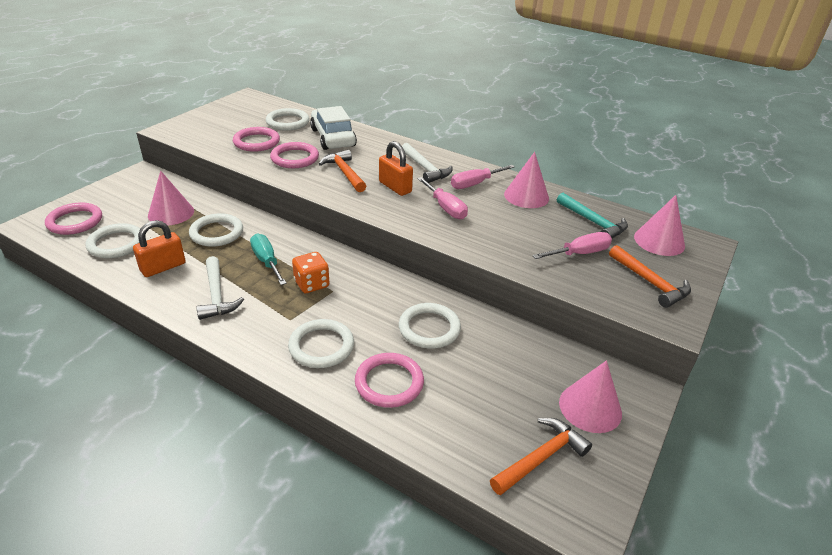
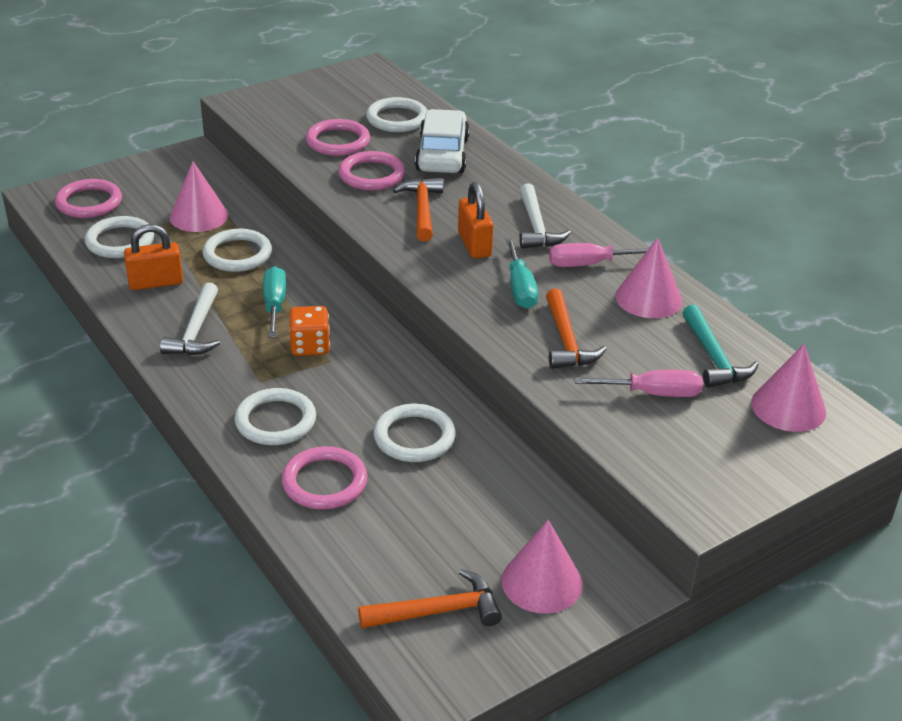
camera: 25 degrees right, 0 degrees up
(445, 208) = (520, 289): pink screwdriver -> turquoise screwdriver
(650, 282) = (718, 456): orange hammer -> orange hammer (566, 340)

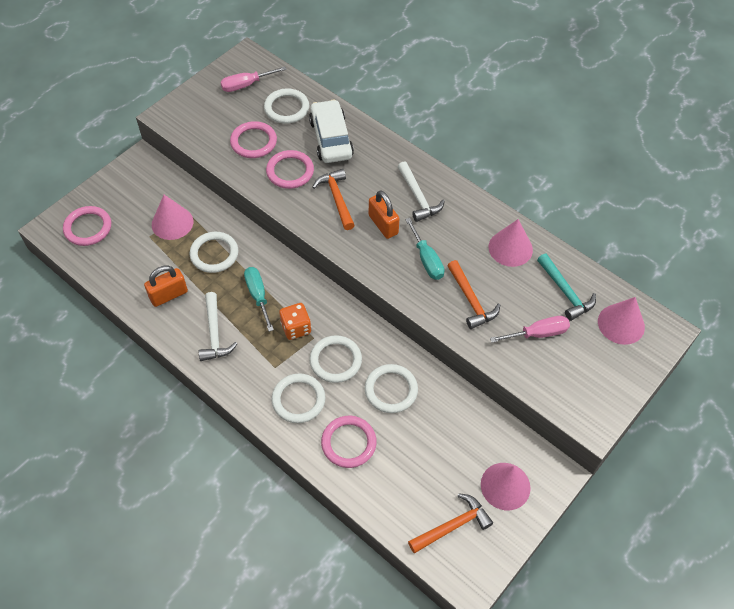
camera: 15 degrees left, 20 degrees up
(120, 241) = (127, 261): white ring -> white ring (335, 360)
(589, 264) = (463, 225): pink screwdriver -> pink screwdriver (246, 85)

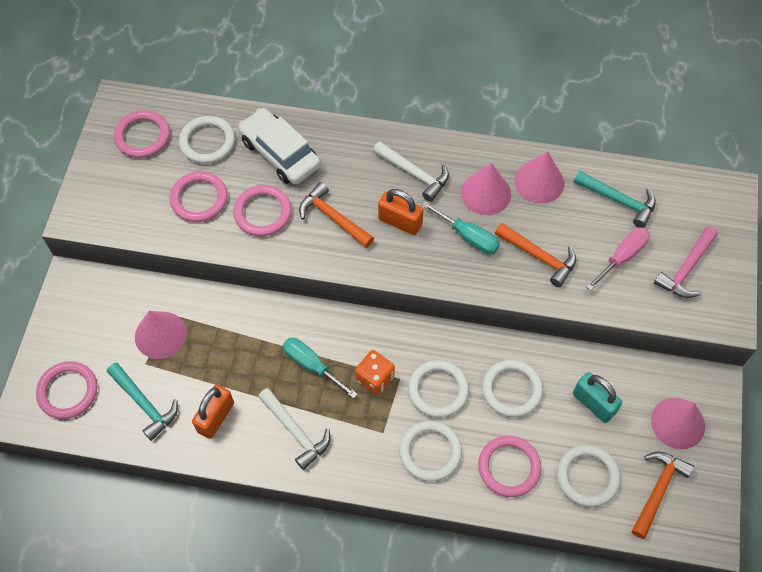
camera: 30 degrees left, 5 degrees up
(129, 261) = (144, 404): none -> turquoise hammer
(214, 254) = (232, 345): white ring -> white ring (587, 477)
(246, 85) = (142, 136): pink screwdriver -> pink ring
(447, 434) = (593, 403): none -> turquoise padlock
(585, 369) = (686, 269): none -> pink hammer
(621, 324) = (688, 206): pink cone -> pink cone (485, 193)

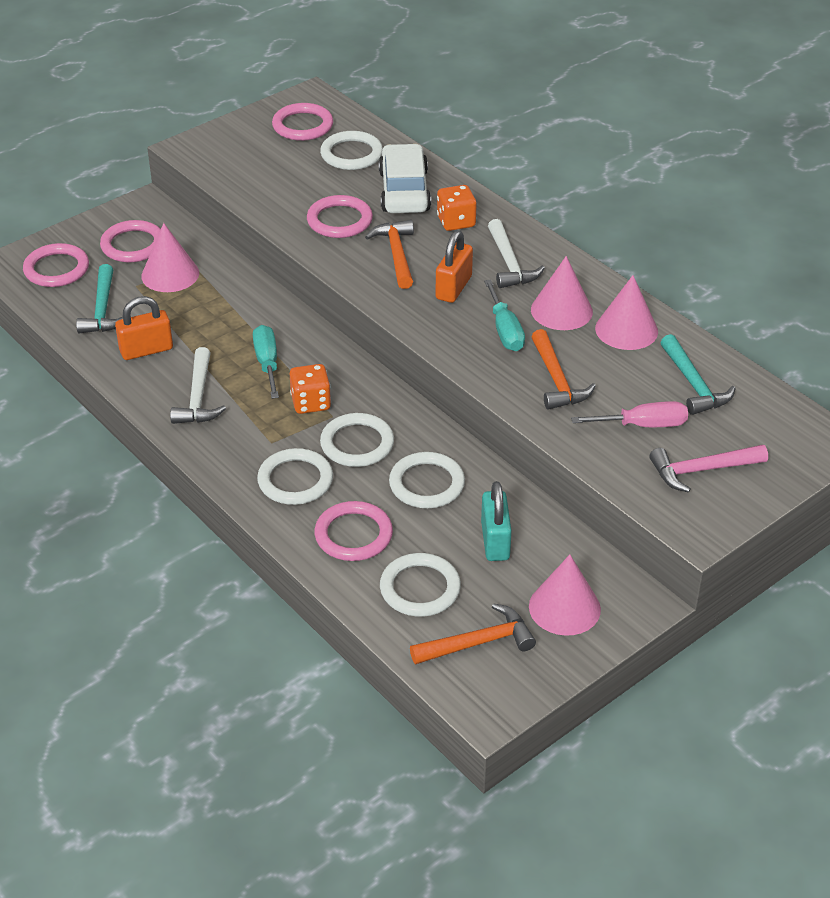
camera: 40 degrees right, 20 degrees down
(199, 199) = (298, 185): pink ring -> pink ring (133, 245)
(343, 159) = (456, 222): none -> orange dice
(400, 222) = (453, 288): orange padlock -> orange padlock turned 45 degrees clockwise

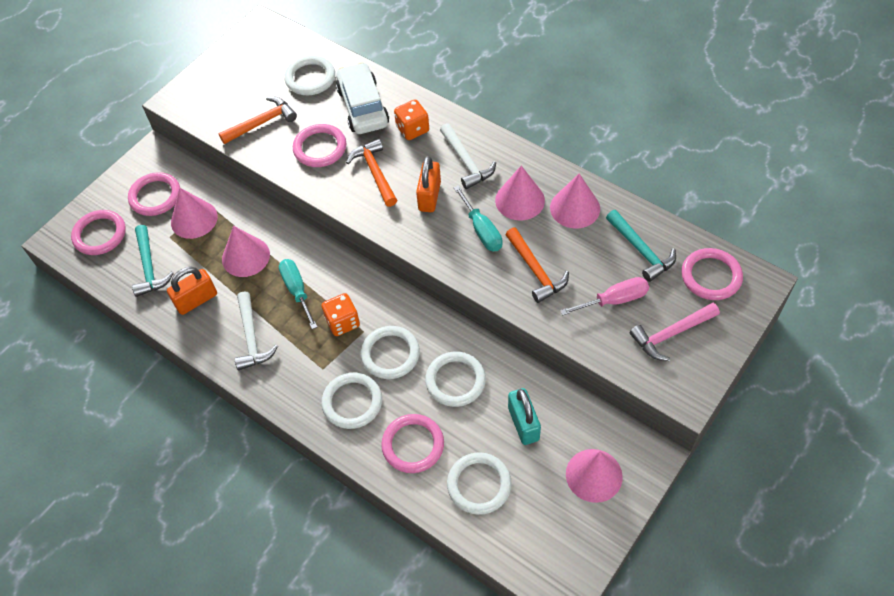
camera: 10 degrees left, 15 degrees up
(218, 320) = (246, 256): none -> pink cone
(302, 125) = (263, 57): pink ring -> pink ring (711, 276)
(478, 642) = (538, 526): orange hammer -> orange hammer (262, 123)

